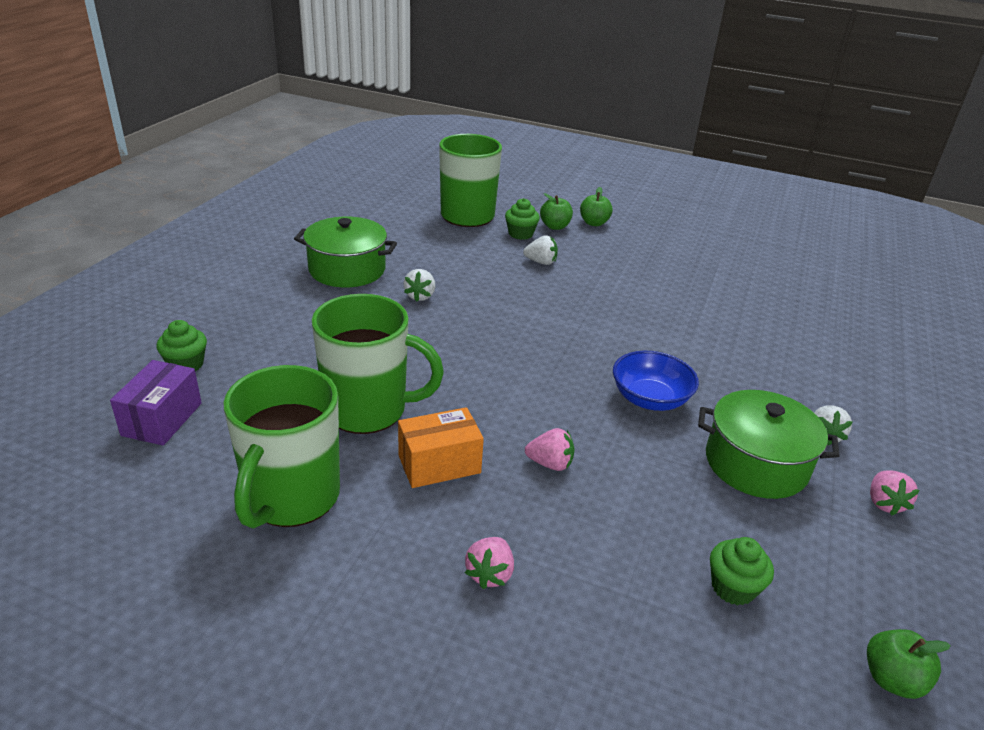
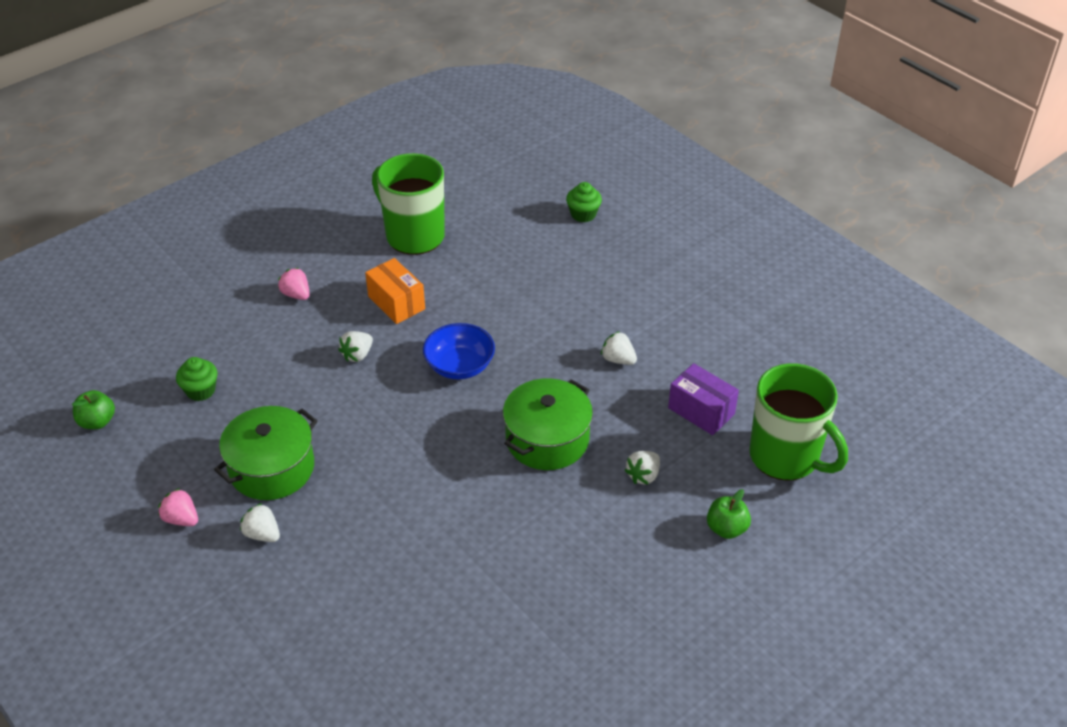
camera: 120 degrees right, 10 degrees up
(162, 419) = (525, 198): purple box -> purple box (701, 411)
(347, 269) = (691, 325): green pot -> green pot (547, 439)
(368, 410) = (474, 286): green mug -> none
(439, 464) = (396, 303): orange box -> orange box turned 45 degrees counterclockwise
(520, 234) = (718, 486): green cupcake -> none
(550, 464) = (357, 355): pink strawberry -> white strawberry
(594, 223) = (722, 575): green apple -> none
(650, 399) = (381, 445): blue bowl -> blue bowl (459, 366)

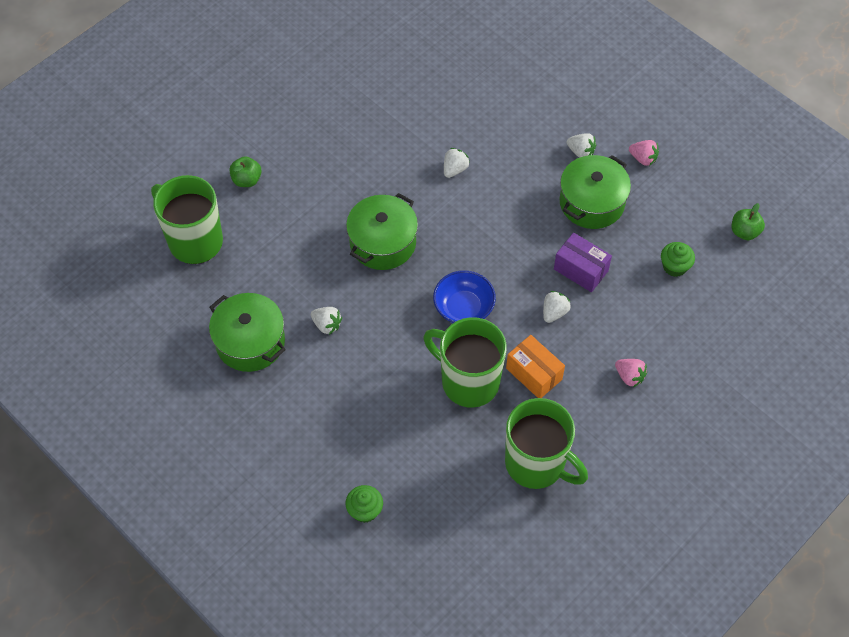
camera: 175 degrees right, 15 degrees up
(467, 301) = (468, 381): none -> green mug
(643, 475) = (306, 217): white strawberry -> white strawberry (455, 169)
(701, 411) = (258, 278): purple box -> purple box (581, 270)
(704, 349) = (250, 342): none -> green pot

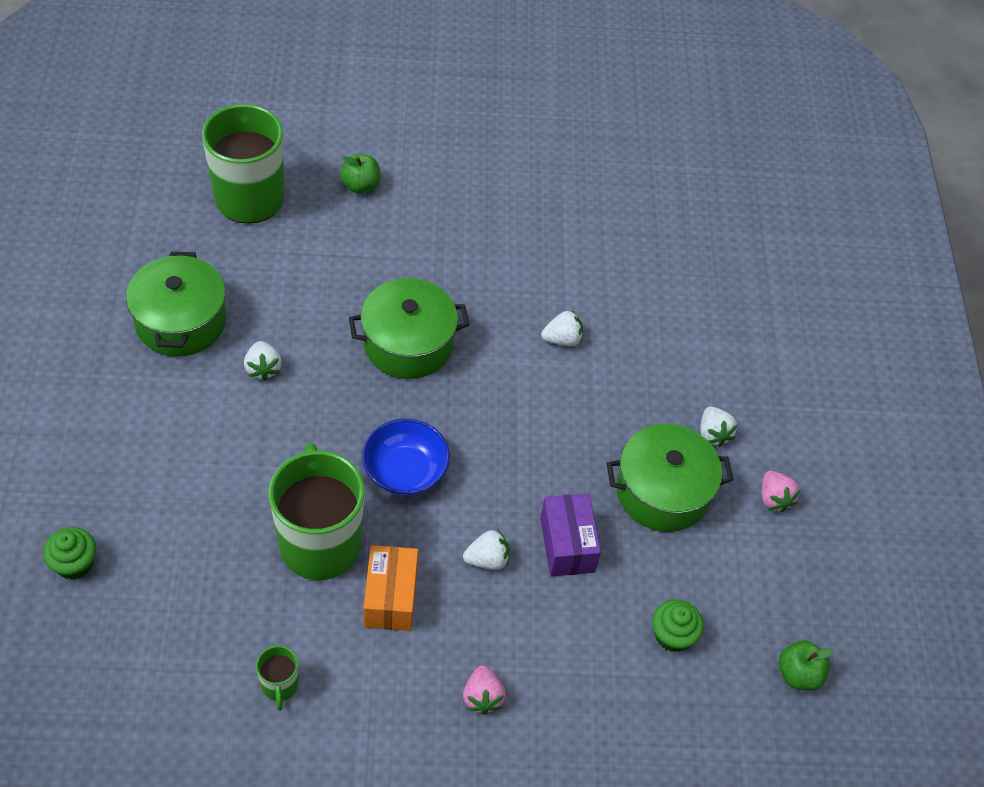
camera: 40 degrees right, 5 degrees down
(536, 464) = (280, 686): green mug -> green mug, size x0.43

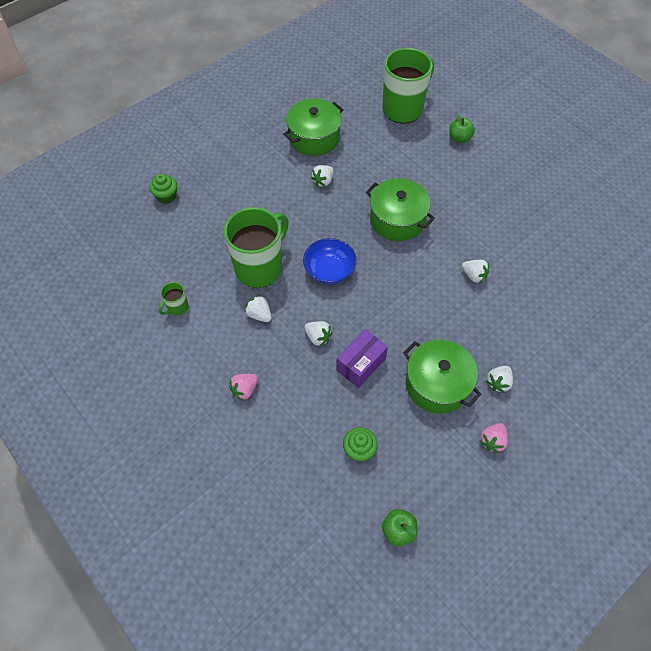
camera: 55 degrees right, 5 degrees up
(390, 597) = (259, 314): orange box -> white strawberry

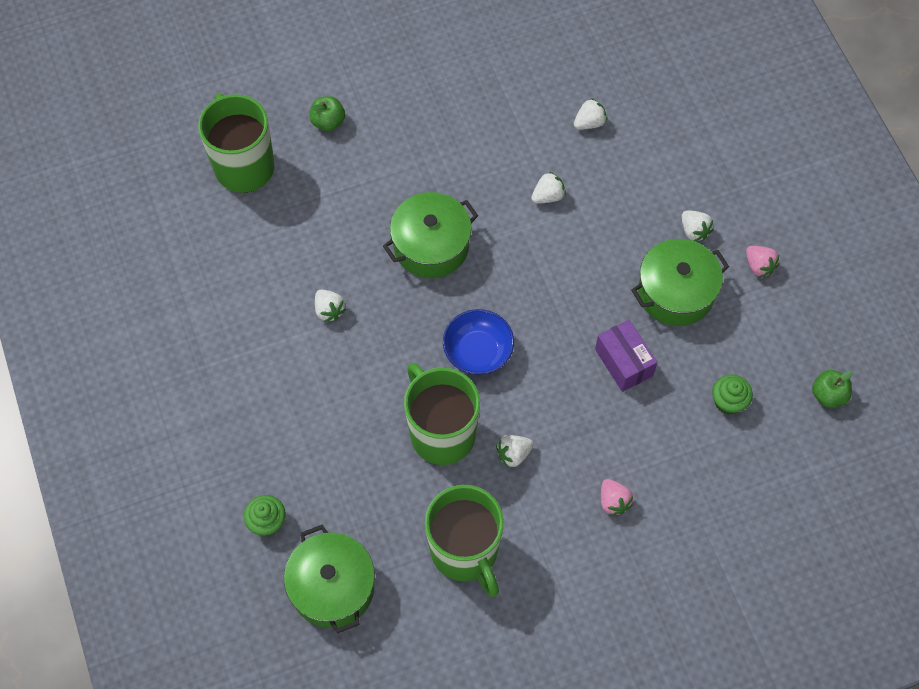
camera: 70 degrees left, 5 degrees up
(177, 307) = (465, 552): green mug -> green mug, size x2.34
(314, 138) = (245, 296): green pot -> green pot (332, 587)
(318, 337) = (570, 397): white strawberry -> white strawberry (589, 123)

